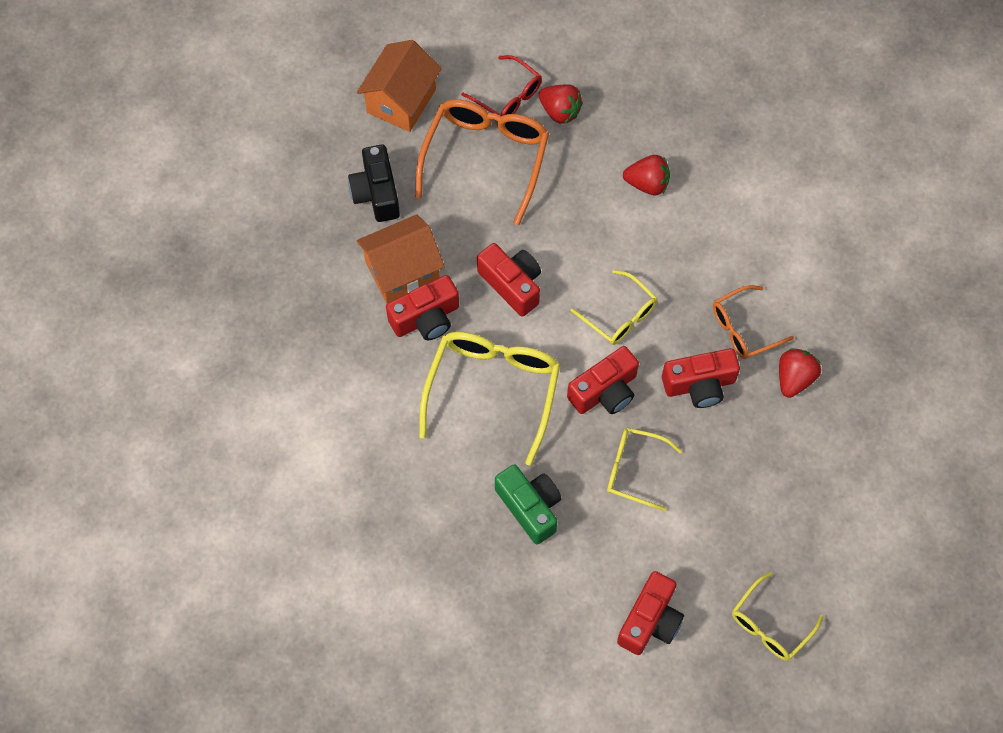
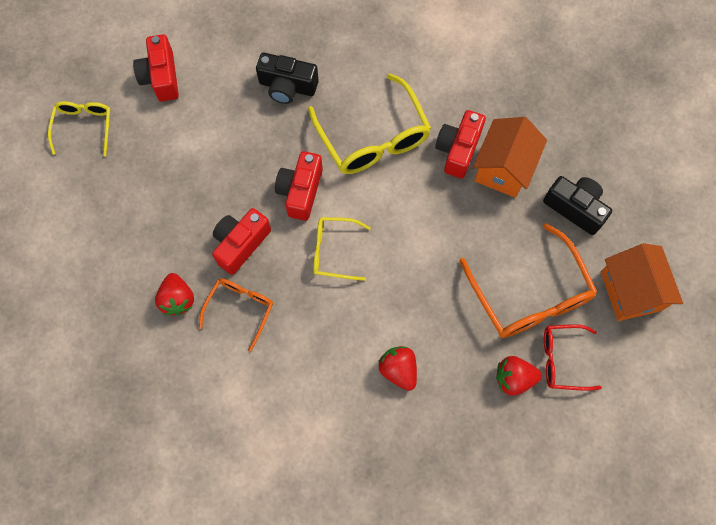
camera: 140 degrees right, 5 degrees up
(512, 284) = (425, 216): red camera -> none
(530, 507) = (287, 86): green camera -> black camera
(634, 470) = (240, 156): yellow glasses -> none
(647, 184) = (398, 370): red strawberry -> red strawberry turned 90 degrees clockwise

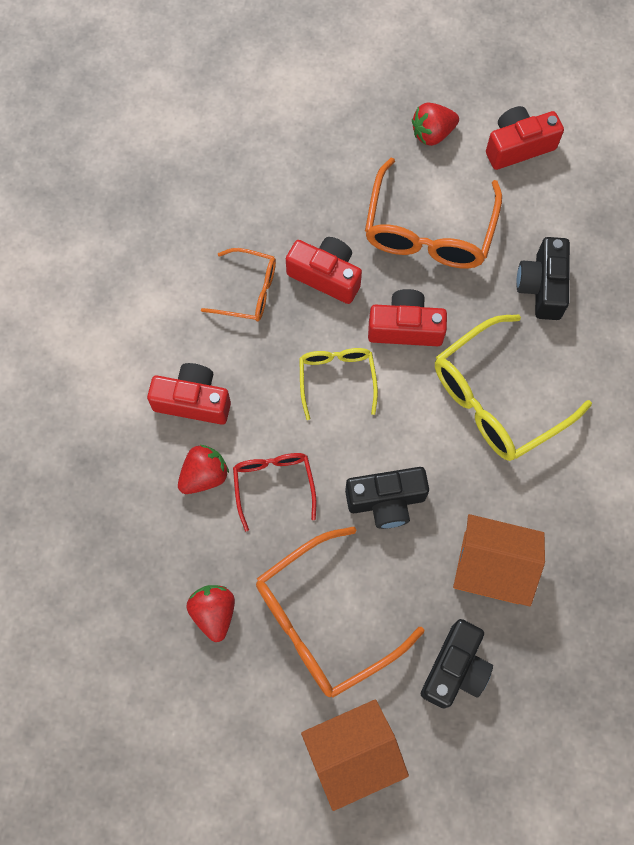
camera: 80 degrees right, 0 degrees up
(84, 127) = (434, 84): yellow glasses -> none
(178, 299) = (248, 225): red strawberry -> red strawberry (432, 133)
(219, 157) = (429, 230): none -> orange glasses
(441, 232) = (386, 501): none -> black camera
(458, 150) = (504, 506): red camera -> red camera (193, 401)
(562, 359) = (247, 671): red glasses -> red glasses (274, 485)

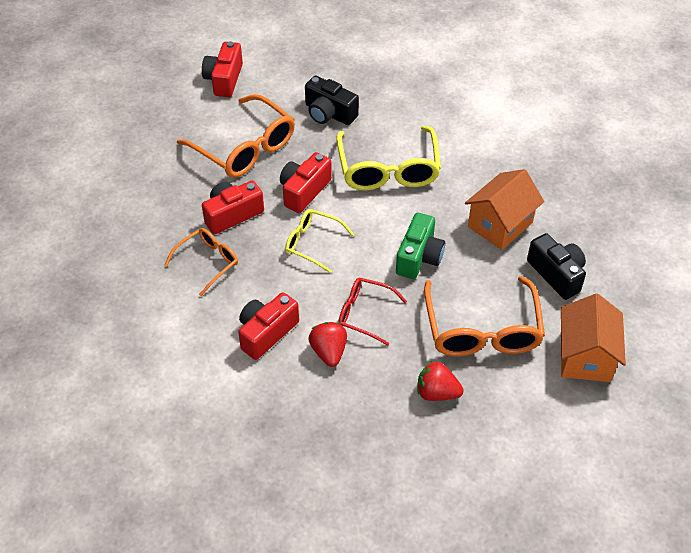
camera: 60 degrees left, 20 degrees down
(386, 501) = (419, 257): black camera -> green camera
(432, 133) = (177, 114): red strawberry -> none

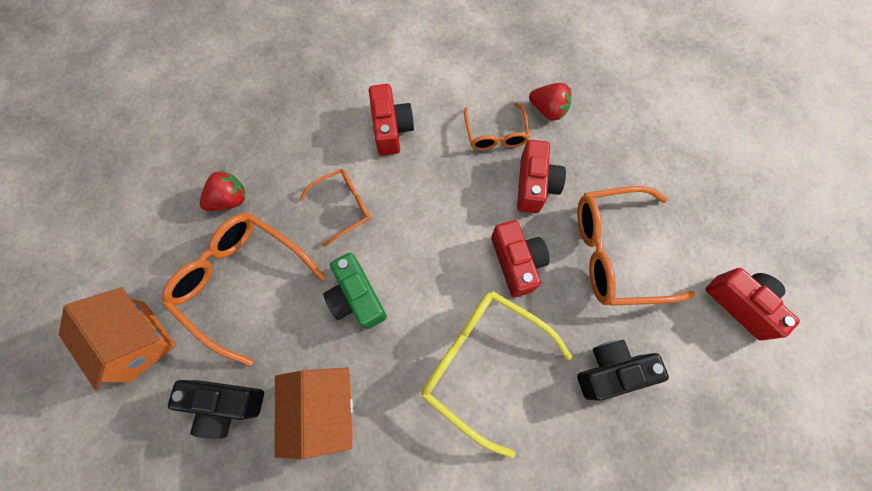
camera: 130 degrees right, 20 degrees up
(313, 243) = (448, 223): yellow glasses -> none
(329, 352) = (335, 156): red strawberry -> red strawberry (547, 110)
(364, 314) = (343, 207): red glasses -> orange glasses

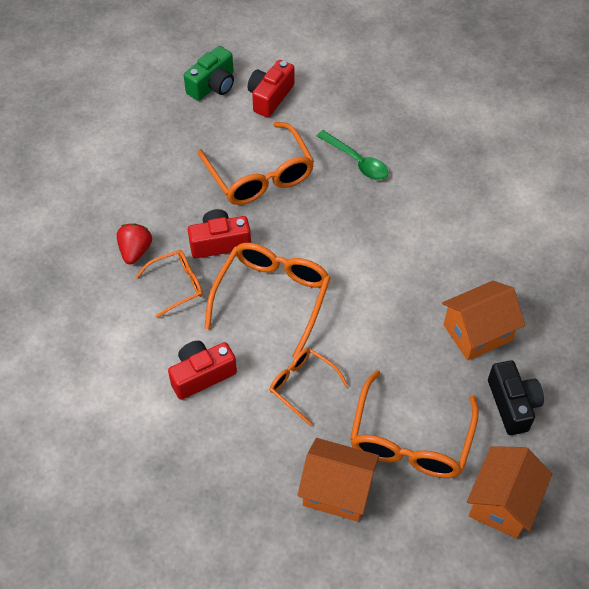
camera: 110 degrees left, 15 degrees down
(230, 200) = (337, 490): red strawberry -> orange house
(357, 297) = (380, 342): green camera -> green camera (213, 85)
(450, 212) = (272, 297): none -> orange glasses
(483, 363) = (390, 239): yellow glasses -> none
(516, 262) = (298, 238): red camera -> none
(610, 371) = (357, 161): black camera -> green spoon

